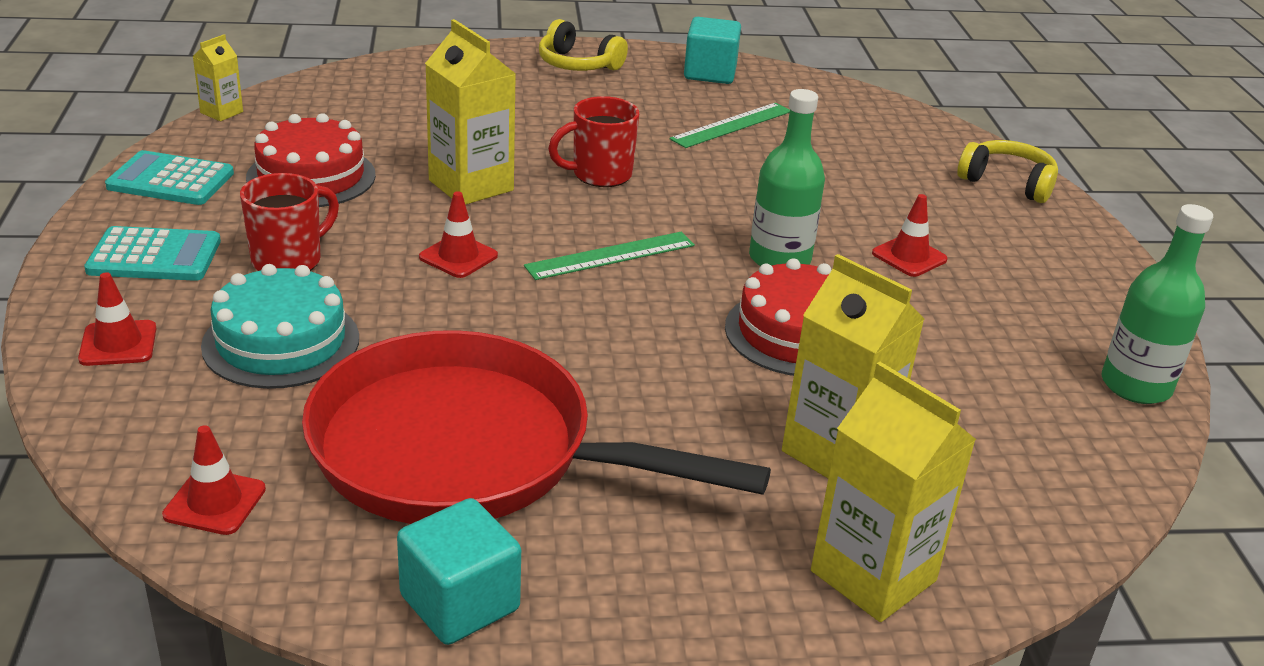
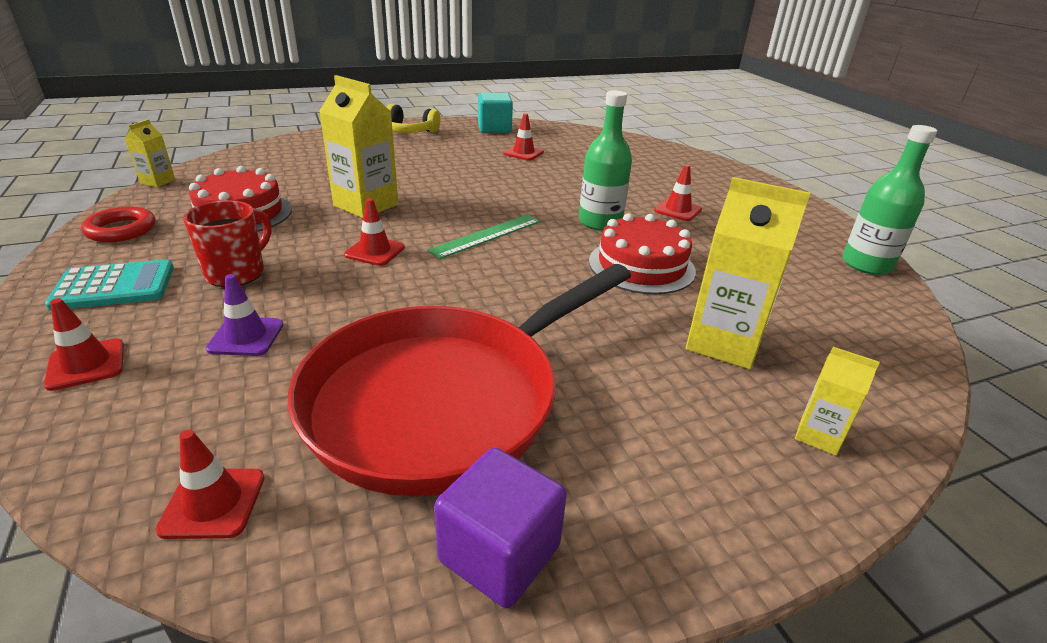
camera: 15 degrees left, 0 degrees up
(170, 180) = (121, 230): turquoise calculator -> red ring
(281, 342) = (246, 337): turquoise cake -> purple traffic cone
(459, 603) = (499, 553): turquoise cube -> purple cube
(468, 451) = (445, 399): red pan -> red pan turned 45 degrees counterclockwise
(600, 175) = (454, 188): red mug -> none
(732, 125) = (523, 153): green ruler -> red traffic cone
(873, 576) = (818, 435): yellow carton -> yellow carton, size x0.51
(1007, 183) = (703, 165): yellow headphones -> none

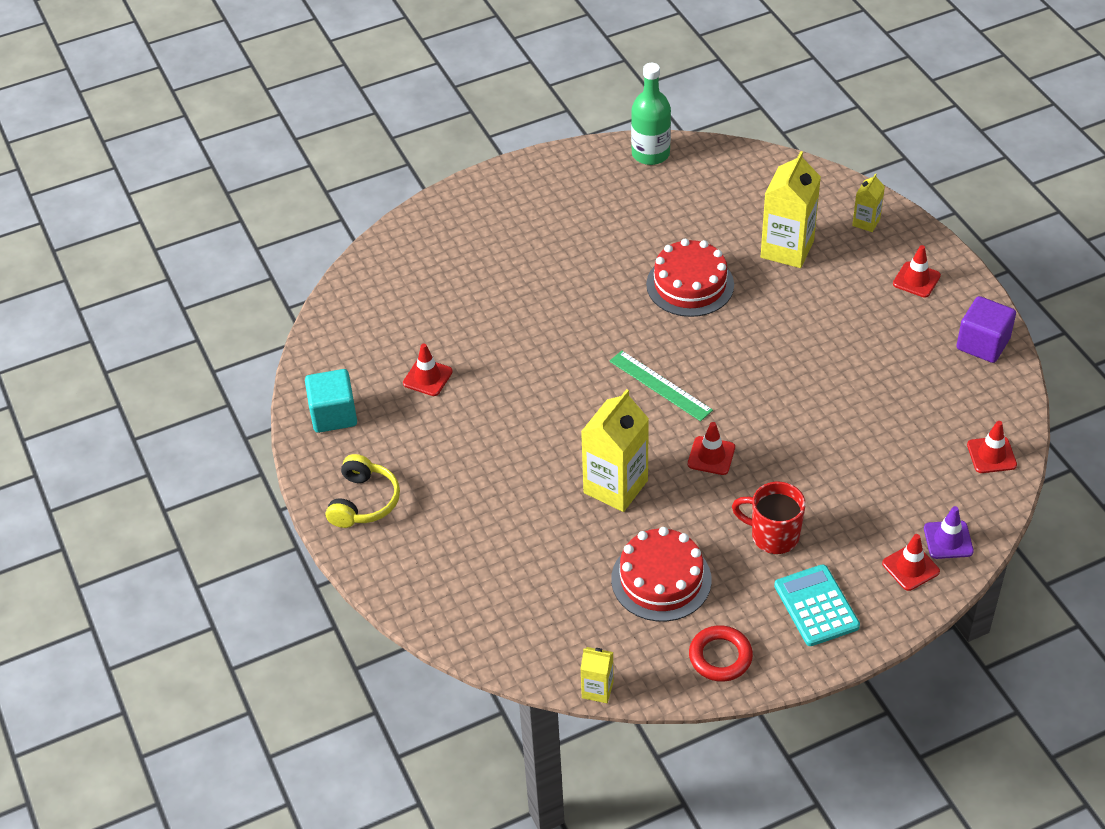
camera: 90 degrees left, 15 degrees up
(246, 337) = (855, 496): purple traffic cone -> purple traffic cone (948, 540)
(445, 399) = (886, 379): red pan -> none
(600, 222) = (611, 309): green bottle -> none
(678, 210) = (569, 254): red traffic cone -> red traffic cone (916, 280)

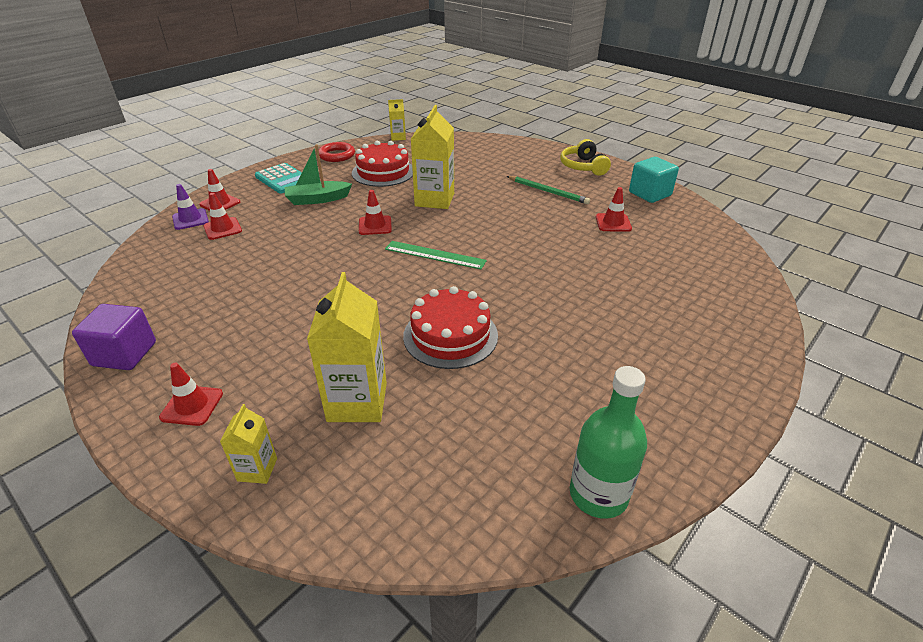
camera: 155 degrees right, 10 degrees down
(457, 459) = (548, 192): none -> green pencil
(773, 536) = (317, 199): red mug -> green boat
(991, 455) = (142, 270): red traffic cone -> red traffic cone (222, 229)

